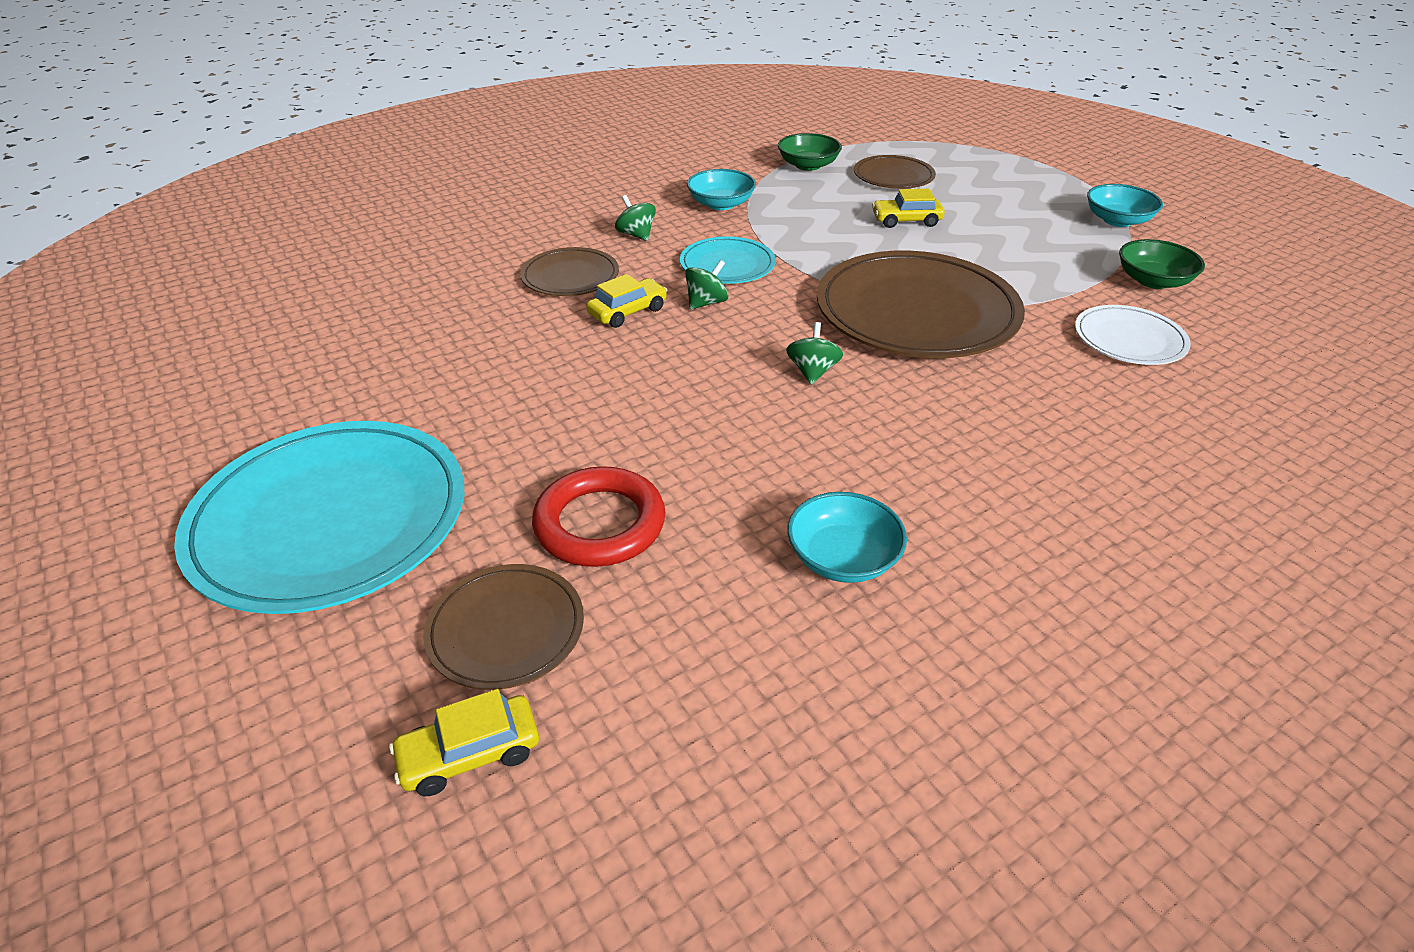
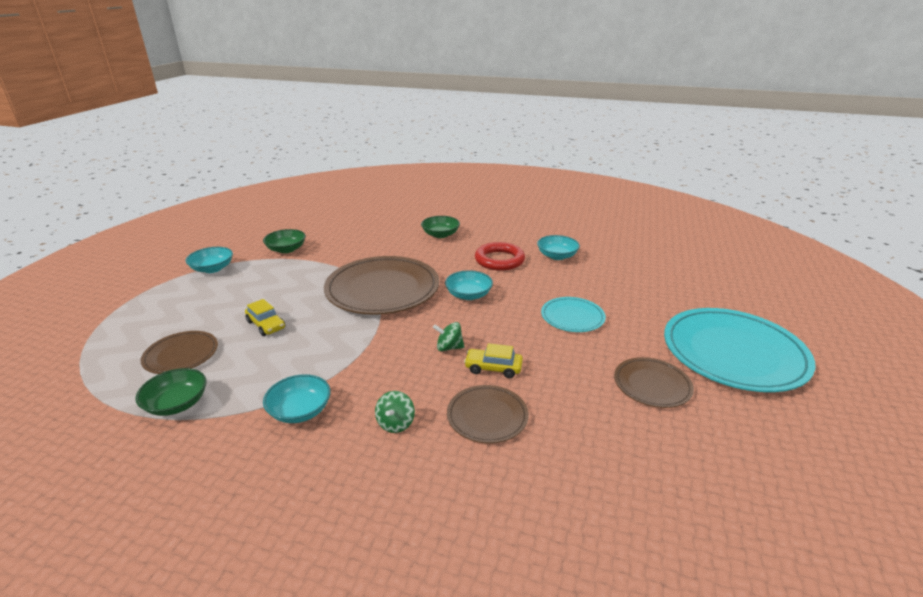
camera: 130 degrees left, 10 degrees down
(470, 754) = (709, 275): yellow car -> none
(506, 629) = (680, 290): brown plate -> brown plate (652, 385)
(600, 523) = (621, 297): red ring -> red ring (499, 260)
(727, 265) = (396, 361): turquoise plate -> turquoise plate (572, 317)
(812, 372) = (468, 295): green spinning top -> turquoise bowl
(1106, 454) = (440, 234): none -> green bowl
(1129, 339) = (352, 244): white plate -> none

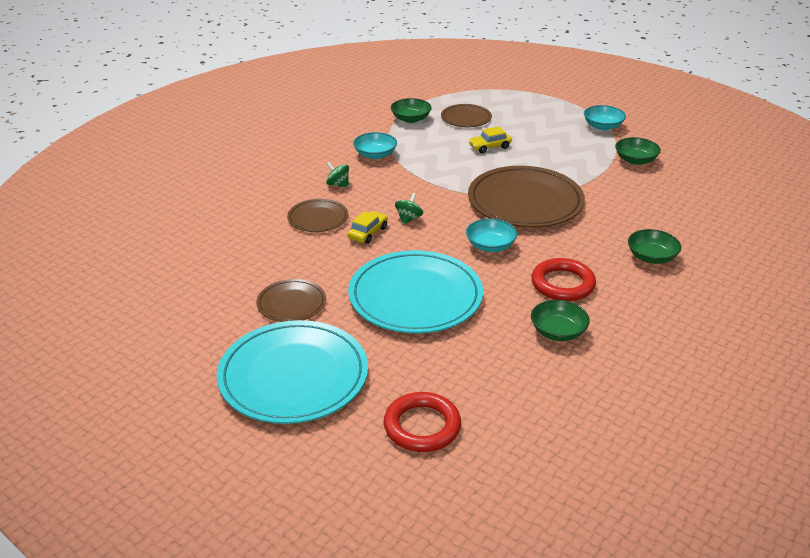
camera: 110 degrees right, 5 degrees up
(557, 256) = (558, 332): turquoise bowl -> green bowl
(572, 317) = (415, 296): turquoise plate -> turquoise plate, size x1.95
(702, 287) = (422, 426): none -> red ring

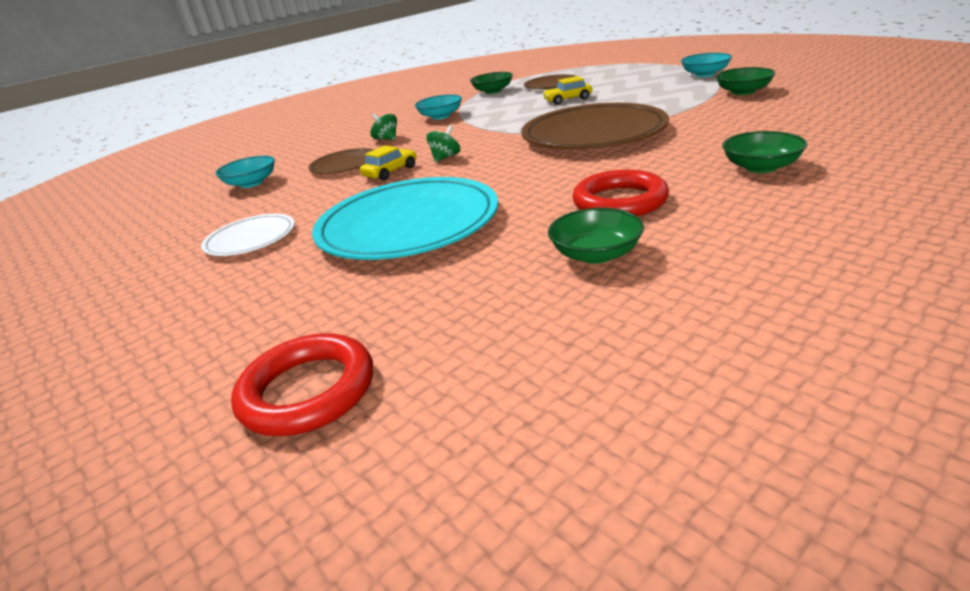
camera: 15 degrees right, 5 degrees down
(291, 303) = (250, 239): brown plate -> white plate
(293, 376) = (179, 318): turquoise plate -> none
(490, 246) = (533, 172): turquoise bowl -> turquoise bowl (251, 183)

